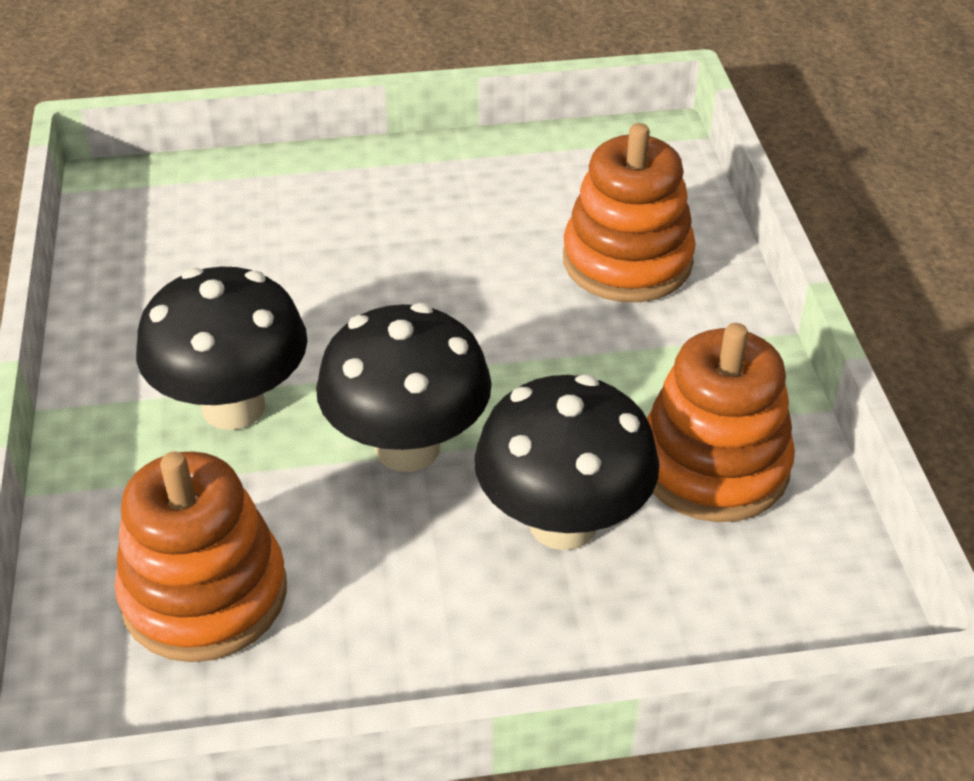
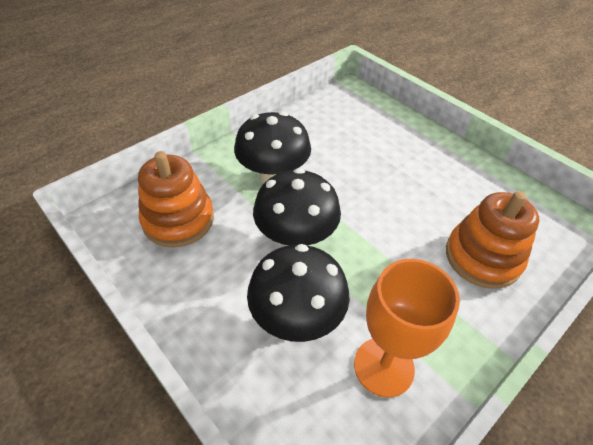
camera: 55 degrees right, 5 degrees up
(713, 465) = (383, 366): orange stacking toy -> orange goblet

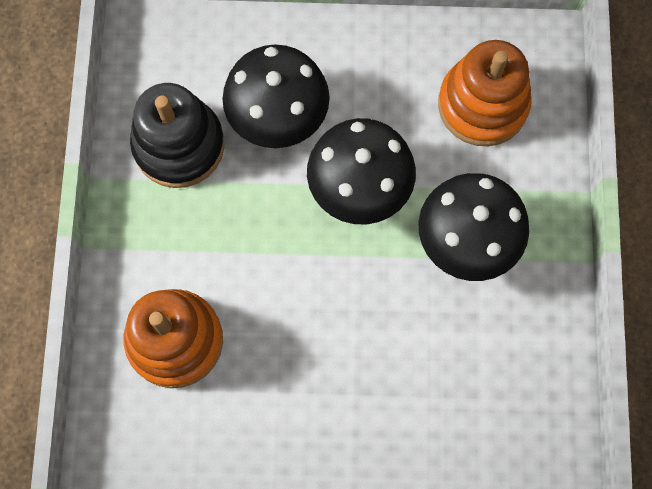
camera: 135 degrees right, 25 degrees up
(383, 366) = (179, 145): orange goblet -> black stacking toy

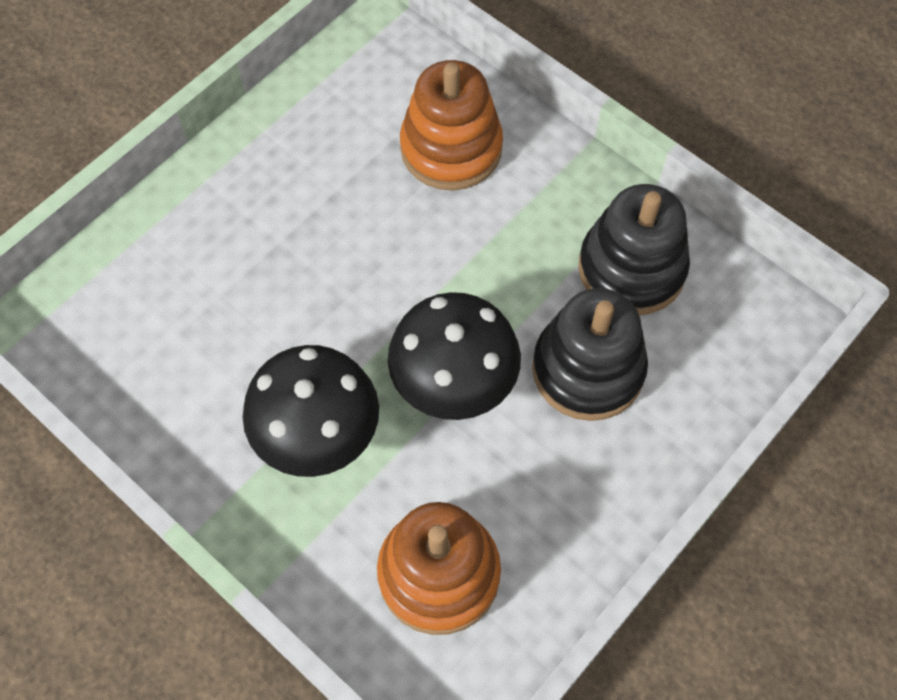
camera: 130 degrees right, 10 degrees down
(278, 119) = (588, 369): black mushroom -> black stacking toy

